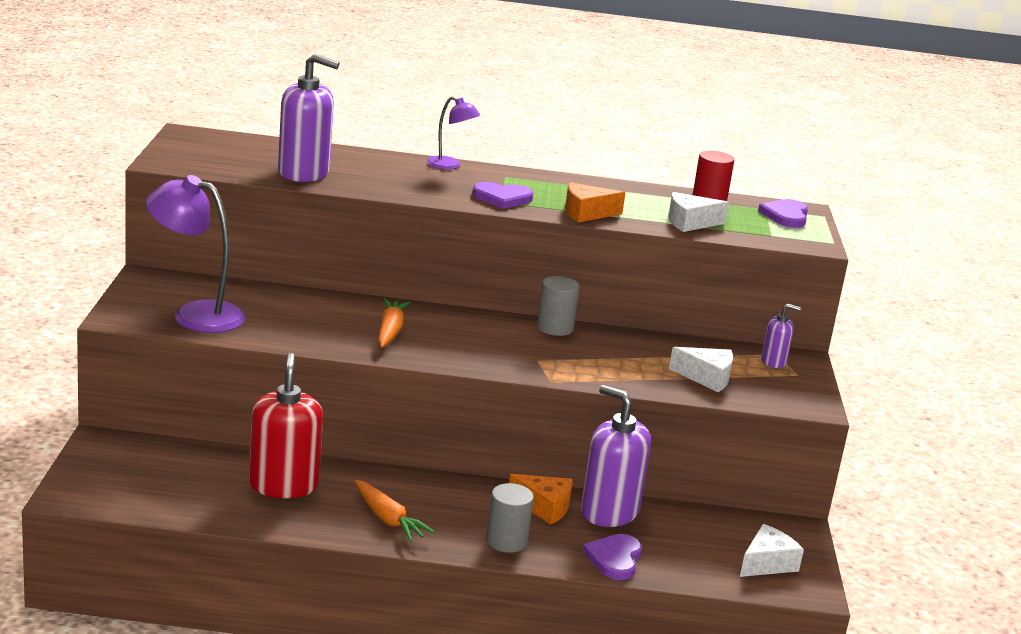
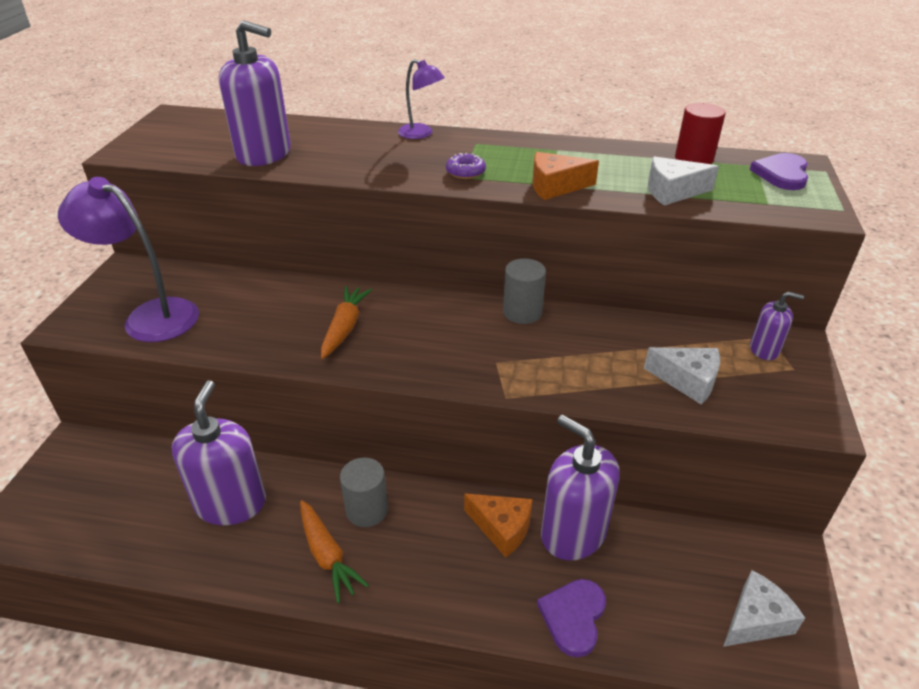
camera: 10 degrees right, 15 degrees up
(283, 485) = (231, 503): red soap dispenser -> purple soap dispenser
(502, 198) = (465, 172): purple heart -> purple donut
(506, 541) = (452, 588): grey cylinder -> grey cylinder (367, 510)

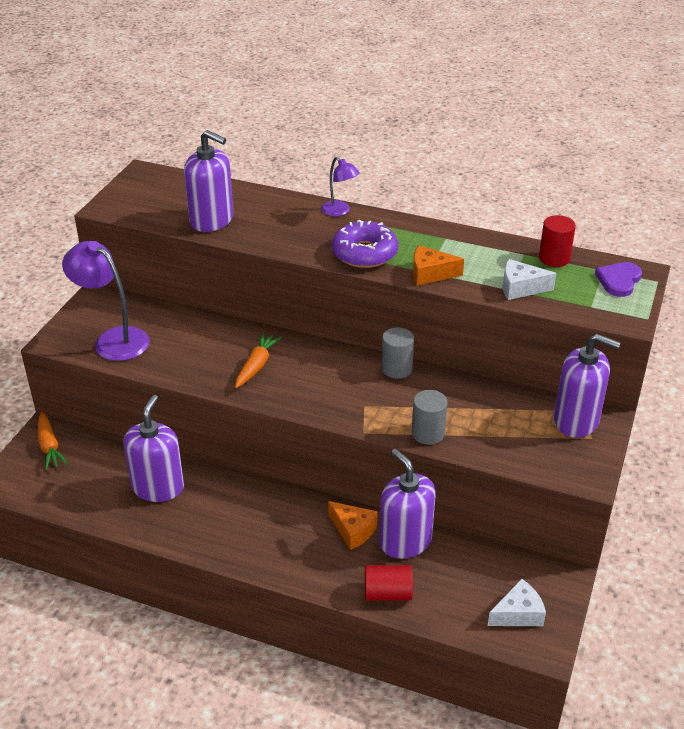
camera: 10 degrees right, 0 degrees up
(327, 555) = (223, 531): orange carrot -> orange carrot (49, 446)
(367, 510) = (256, 505): grey cylinder -> grey cylinder (428, 433)
(465, 172) = (364, 253): purple donut -> purple donut, size x2.10
(573, 617) = (387, 593): purple heart -> red cylinder
(687, 381) = (504, 437): white cheese -> none
(764, 349) = (576, 420): purple soap dispenser -> purple soap dispenser, size x1.97

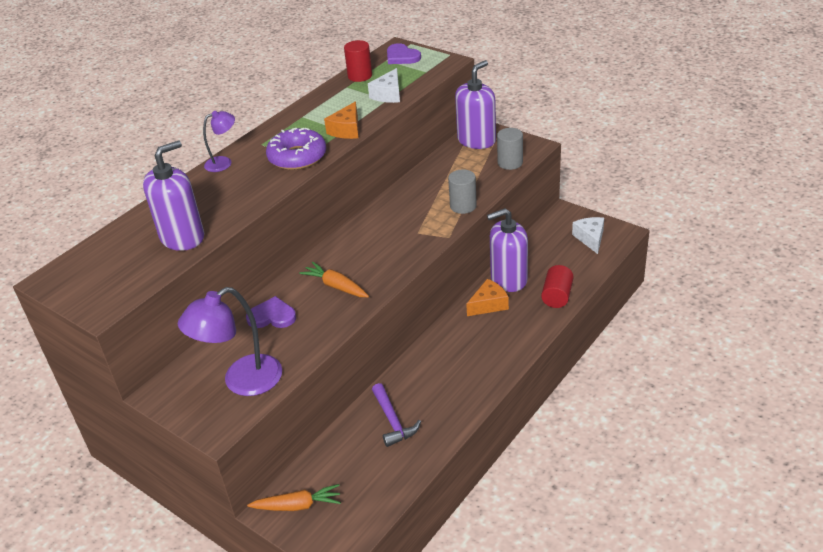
camera: 70 degrees left, 0 degrees up
(158, 487) = (393, 421): purple soap dispenser -> purple hammer
(204, 334) = (272, 316): none -> purple heart
(396, 369) = (380, 210): grey cylinder -> grey cylinder (510, 163)

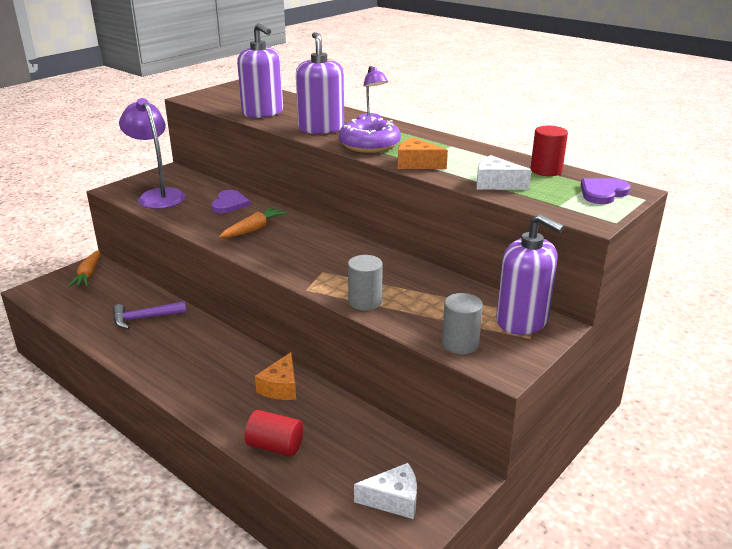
camera: 90 degrees right, 10 degrees down
(489, 305) = (281, 387): orange cheese -> orange cheese turned 45 degrees clockwise
(508, 279) = (322, 407): purple soap dispenser -> purple soap dispenser (321, 128)

